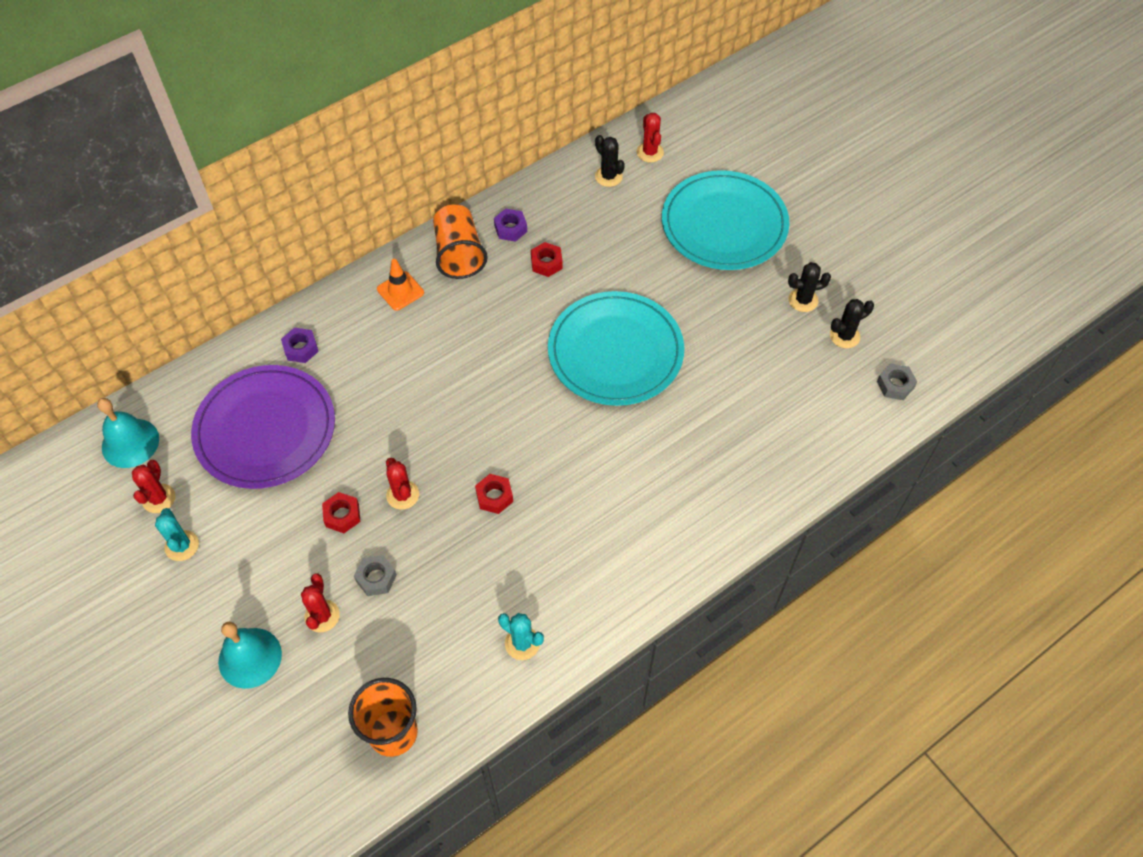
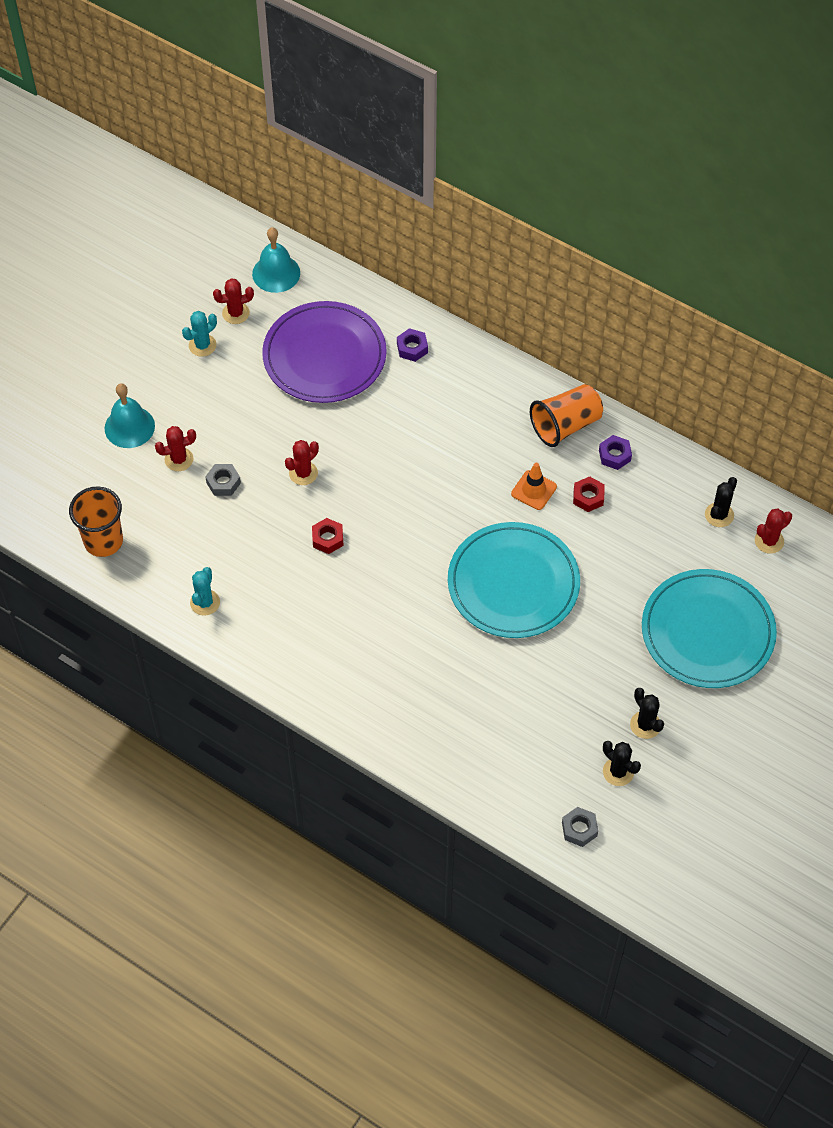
camera: 70 degrees right, 0 degrees up
(342, 515) = (268, 439): red nut -> none
(400, 291) = (504, 396): orange traffic cone -> orange traffic cone (534, 490)

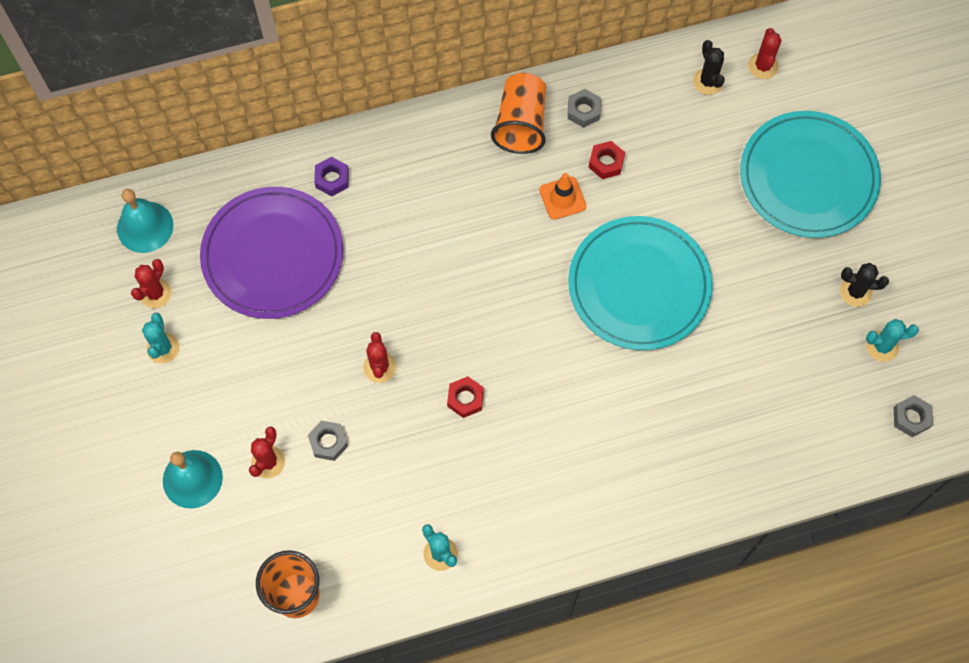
camera: 50 degrees left, 10 degrees up
(614, 455) = (583, 111): purple nut -> grey nut
(618, 772) = (882, 346): black cactus -> turquoise cactus

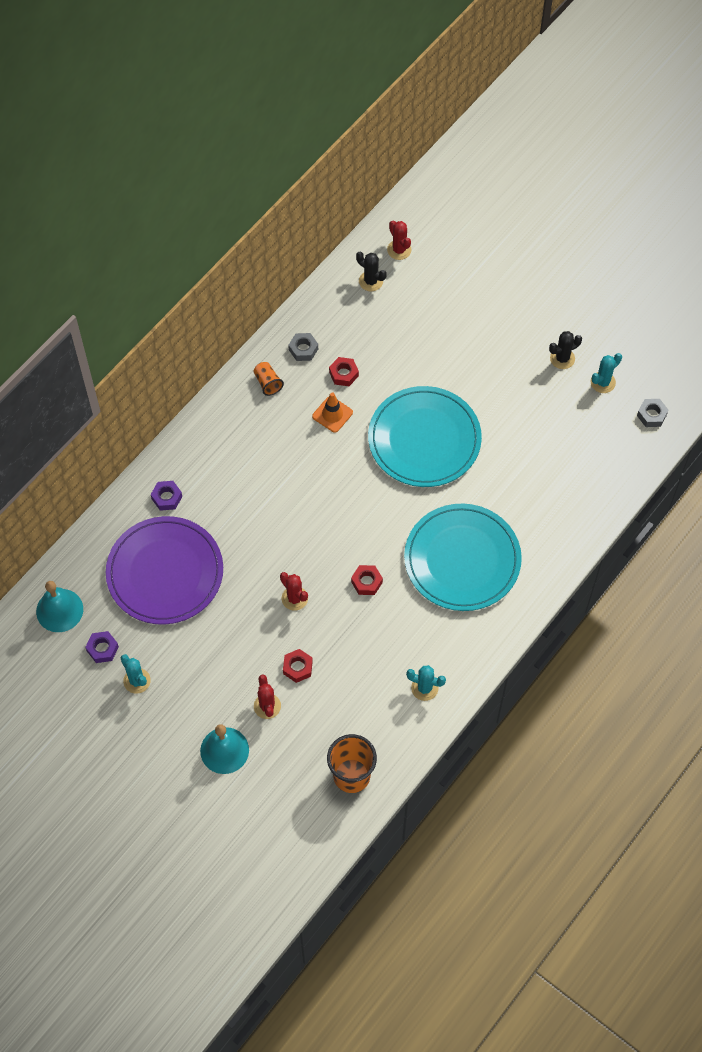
camera: 35 degrees left, 5 degrees down
(155, 293) = (102, 649): red cactus -> purple nut
(328, 442) = (297, 667): grey nut -> red nut
(521, 124) = (268, 383): orange cup -> orange cup, size x0.53
(808, 177) = (480, 304): turquoise plate -> turquoise plate (462, 559)

